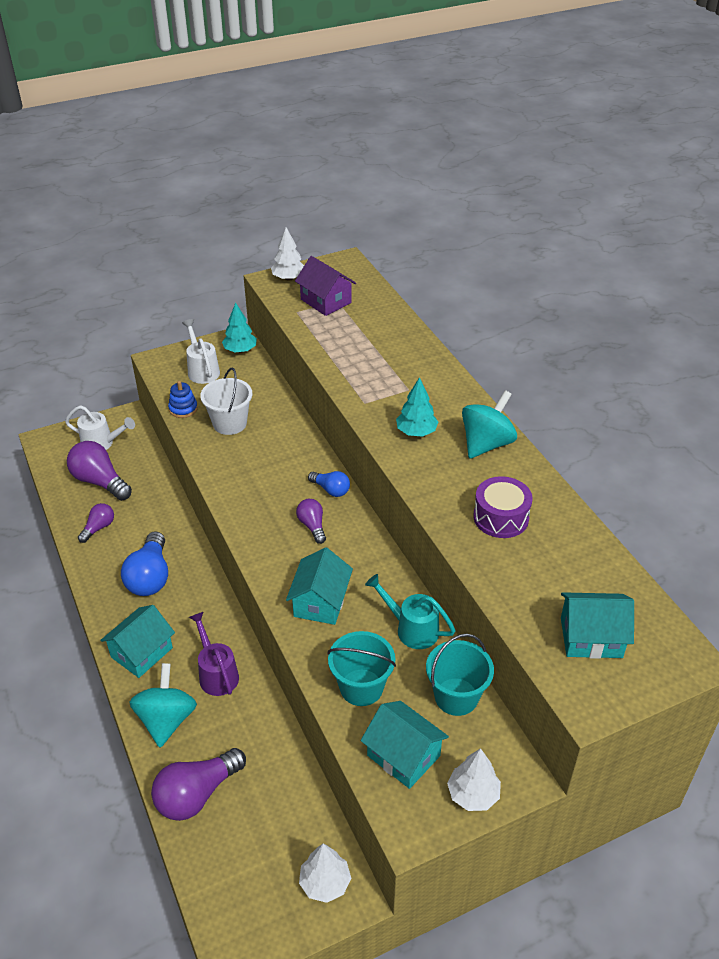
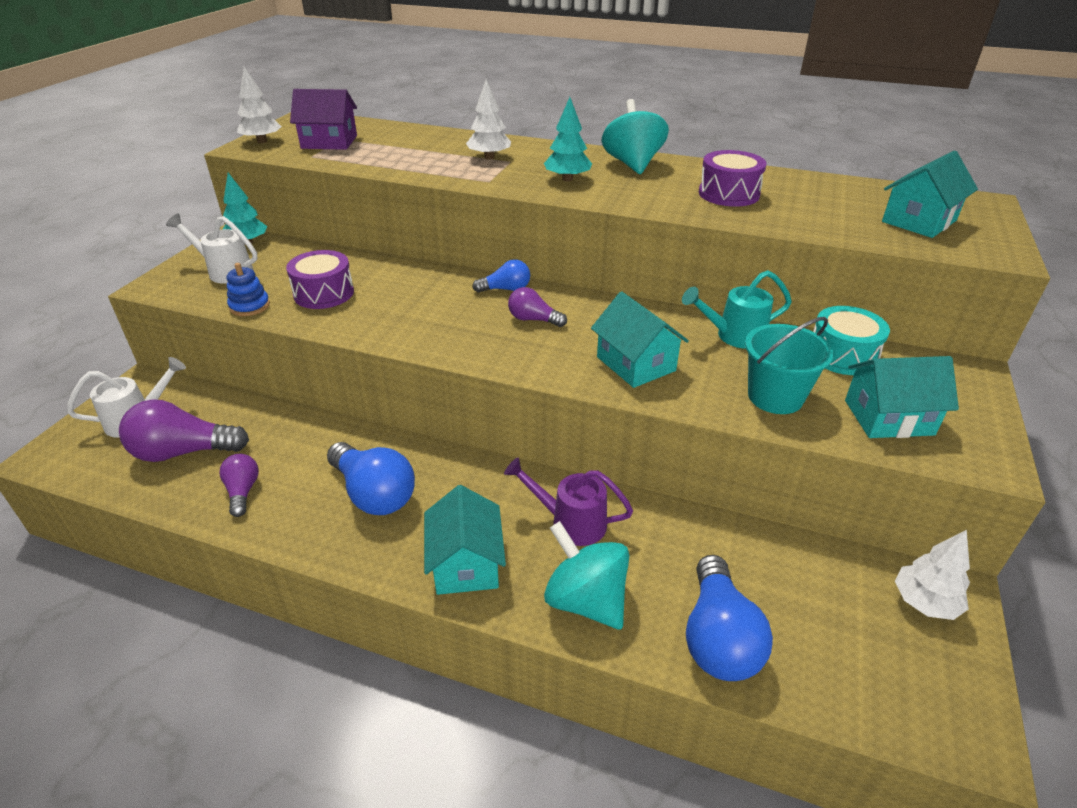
camera: 45 degrees left, 5 degrees down
(197, 794) = (718, 637): purple light bulb -> blue light bulb
(229, 423) = (324, 293): white bucket -> purple drum
(456, 696) = (842, 355): turquoise bucket -> turquoise drum
(473, 794) = (971, 404): white tree -> white tree (489, 157)

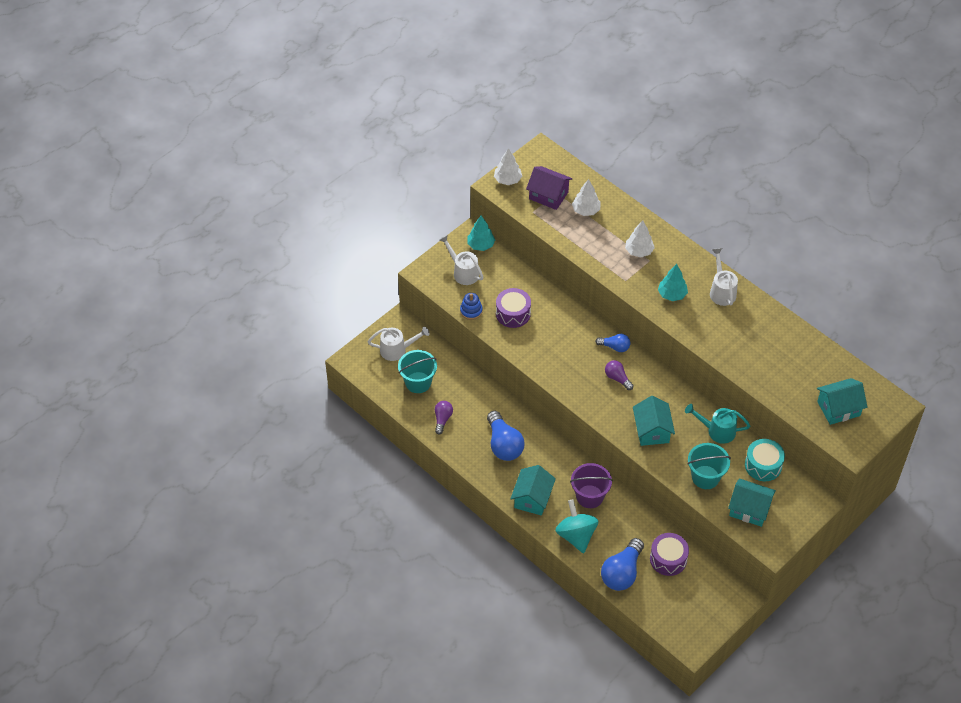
camera: 25 degrees right, 15 degrees up
(184, 452) = (418, 382): purple light bulb -> turquoise bucket
(570, 522) = (589, 496): purple watering can -> purple bucket
(632, 164) = (721, 291): turquoise spinning top -> white watering can
(728, 194) = (755, 344): purple drum -> purple drum (668, 559)
(924, 602) = (723, 595): white tree -> white tree (586, 210)

